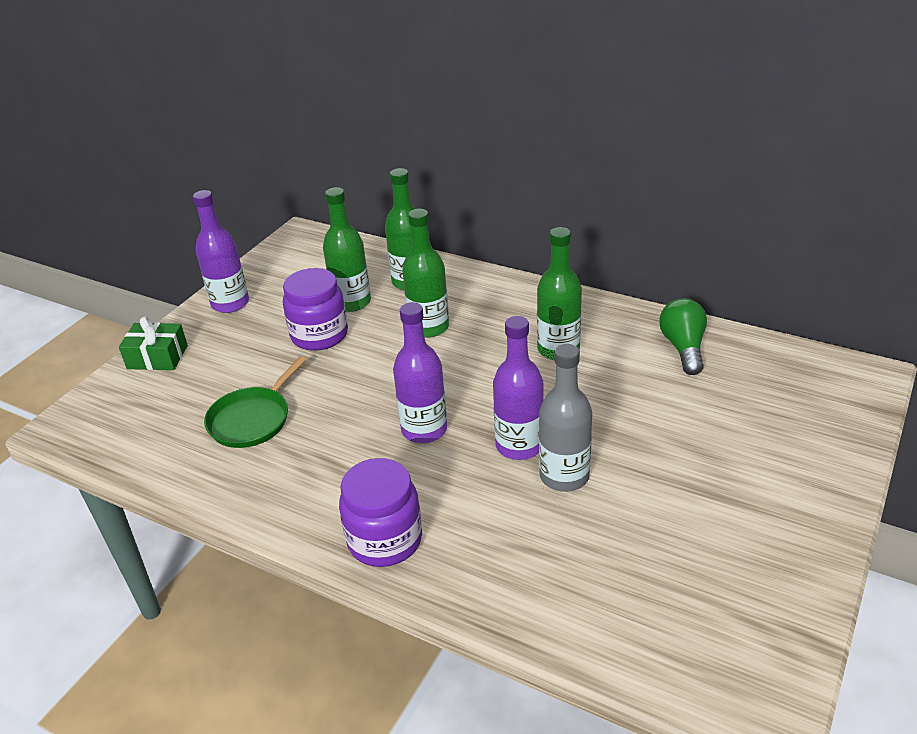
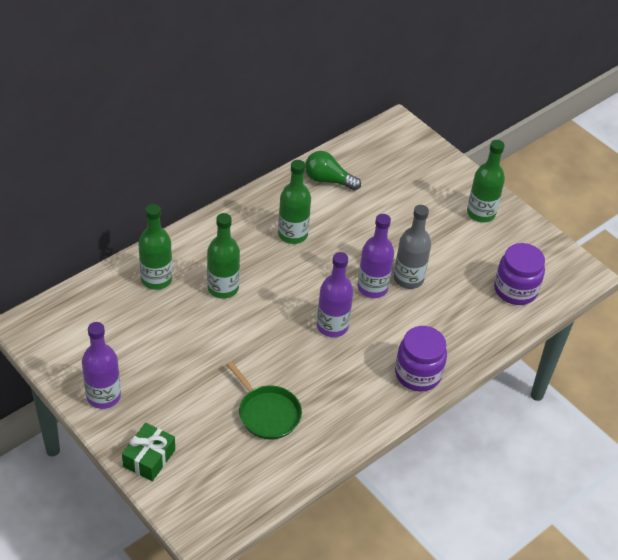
camera: 75 degrees left, 10 degrees up
(319, 335) = (190, 351): purple jar -> purple jar (515, 290)
(352, 302) = (159, 320): green bottle -> green bottle (481, 213)

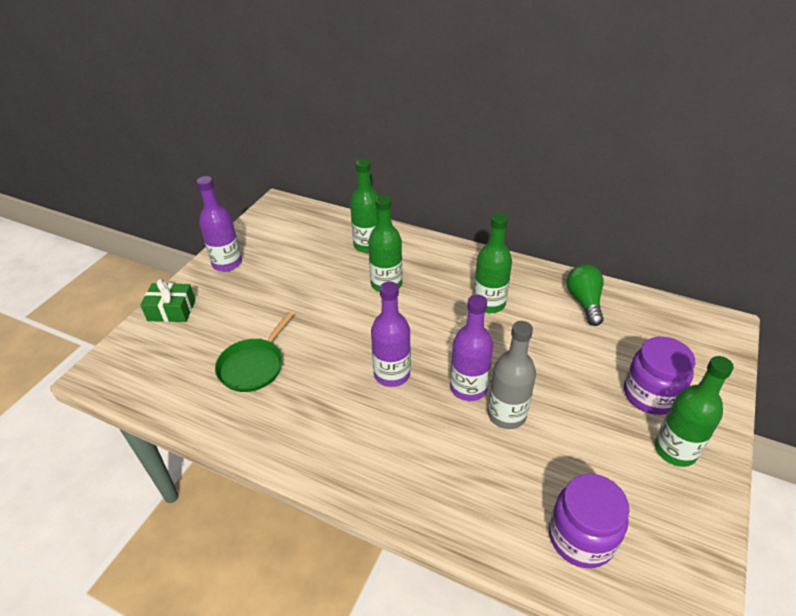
camera: 70 degrees right, 5 degrees down
(418, 374) = (370, 474): purple jar -> purple jar (650, 394)

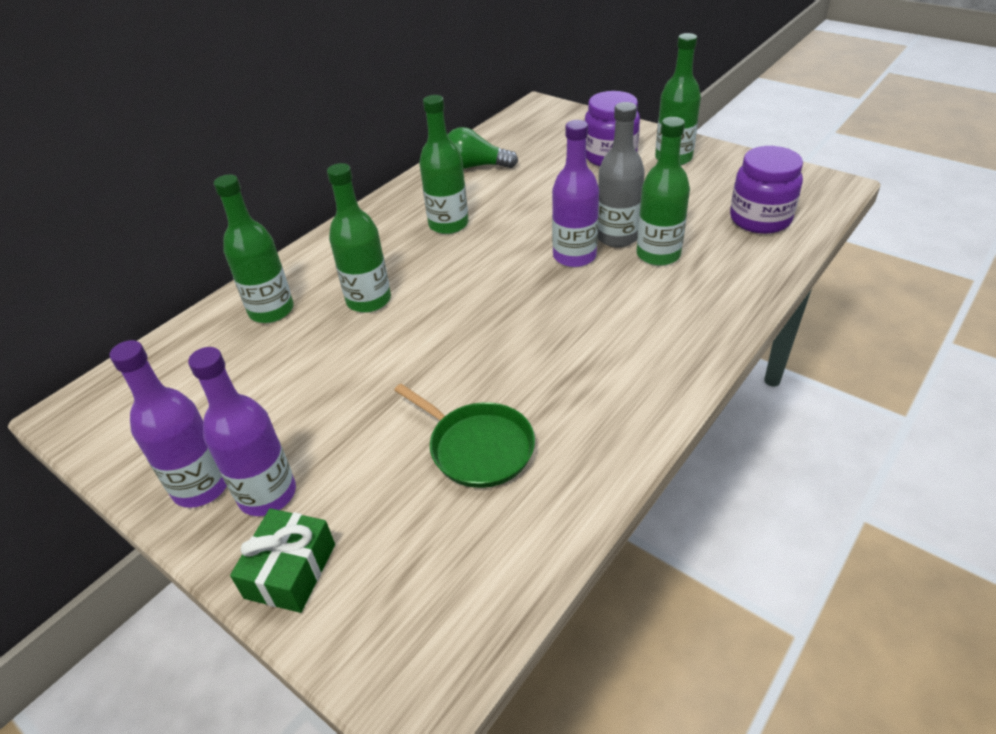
camera: 75 degrees left, 0 degrees up
(392, 374) = (537, 310): purple bottle -> purple bottle (267, 494)
(488, 448) = (658, 255): none -> green bottle

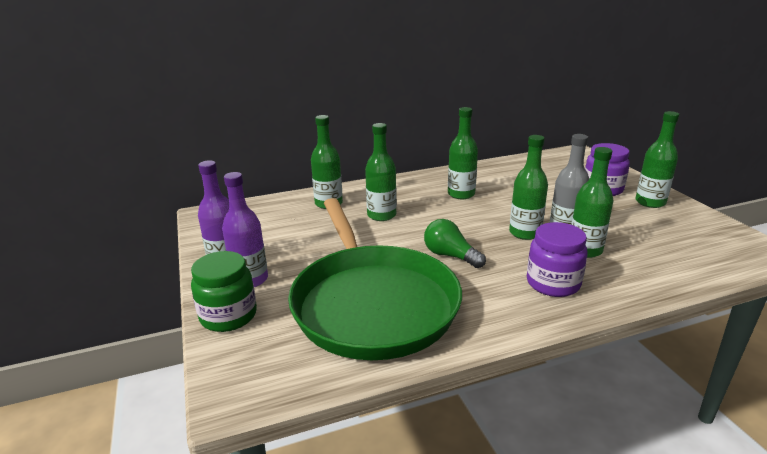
camera: 30 degrees right, 15 degrees down
(290, 571) = (228, 316): green gift -> green jar
(476, 166) = (506, 171): green light bulb -> green light bulb (450, 256)
(477, 447) = (372, 303): green pan -> green pan, size x2.37
(574, 256) = (525, 233): purple bottle -> green bottle
(760, 219) = (686, 255): purple jar -> purple jar (553, 283)

